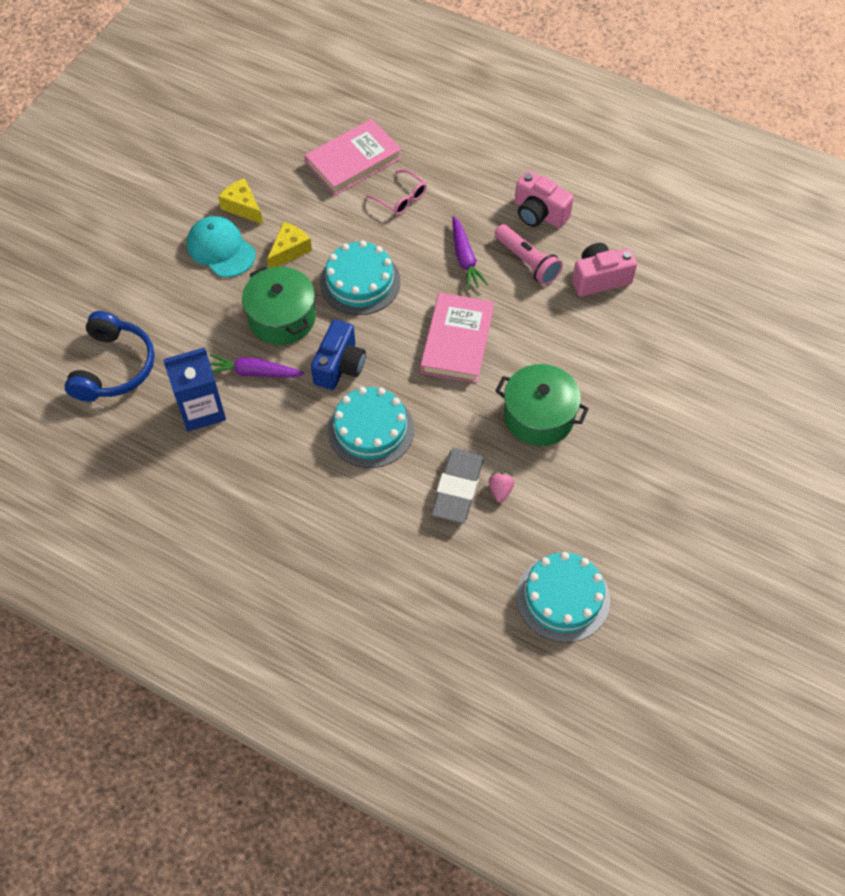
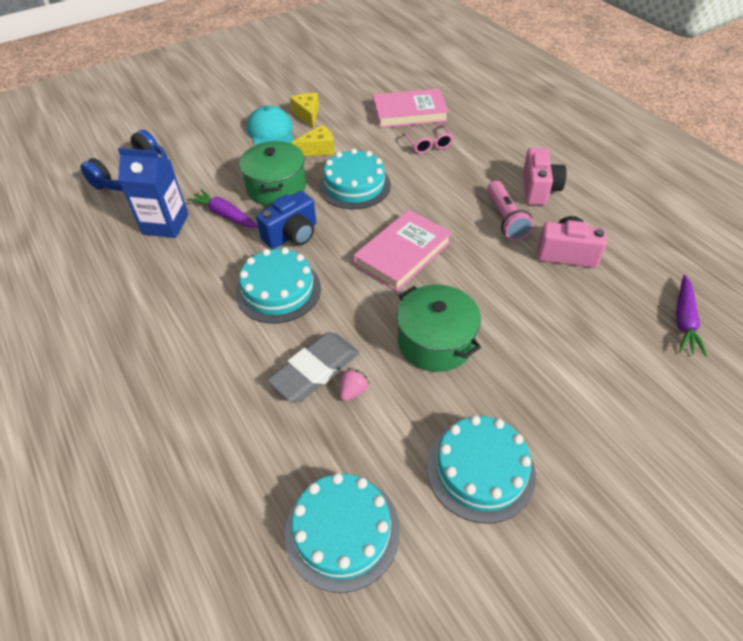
camera: 30 degrees right, 10 degrees down
(465, 258) = (452, 198): purple carrot -> purple carrot (684, 321)
(539, 213) = (538, 189): pink camera -> pink camera turned 150 degrees counterclockwise
(632, 505) = (480, 469): none -> turquoise cake

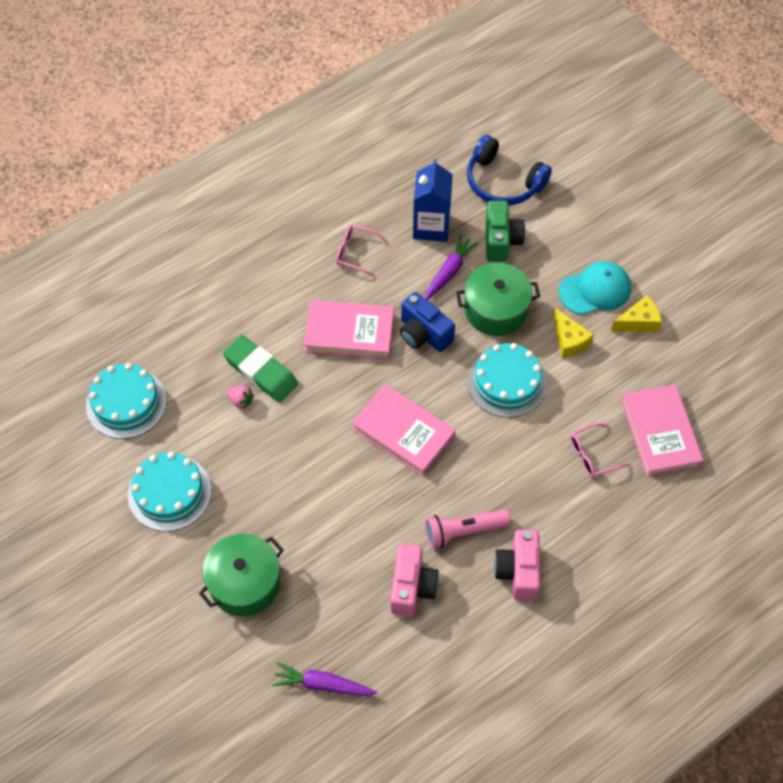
camera: 85 degrees right, 10 degrees up
(177, 281) = (356, 253): none -> pink glasses
(200, 180) = (501, 240): none -> green camera
(278, 290) = (349, 332): turquoise cake -> pink book
(315, 370) = (261, 372): grey eraser -> green eraser
(435, 342) = (292, 462): green pot -> green pot (244, 583)
(538, 189) = (518, 571): pink camera -> pink camera turned 90 degrees clockwise

